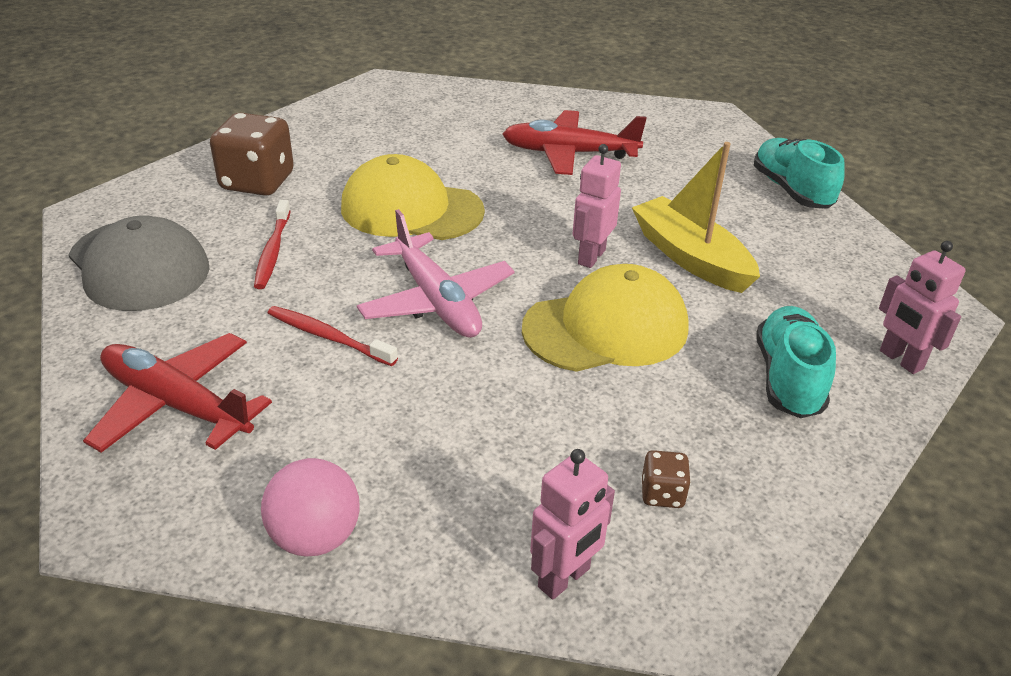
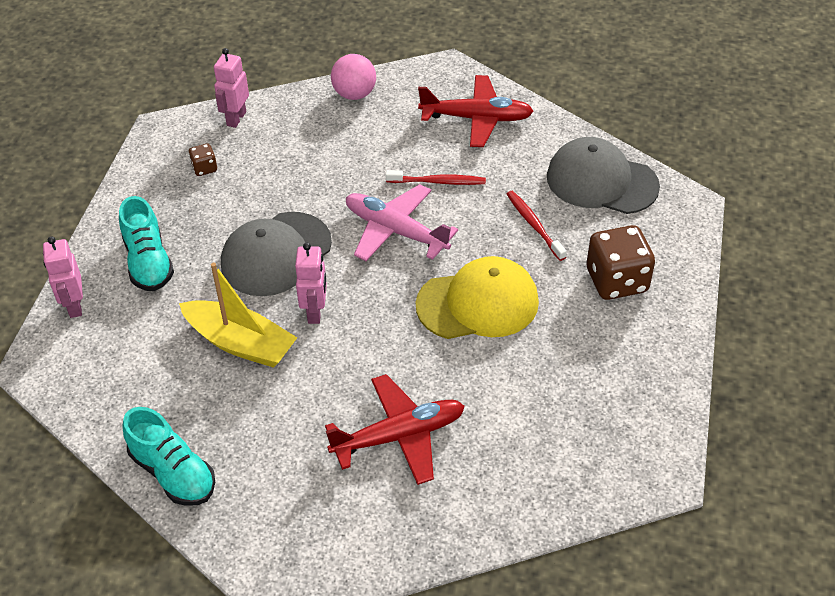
camera: 155 degrees right, 10 degrees up
(606, 328) = (276, 254): yellow cap -> grey cap
(900, 360) = (74, 306): pink robot -> pink robot turned 135 degrees counterclockwise

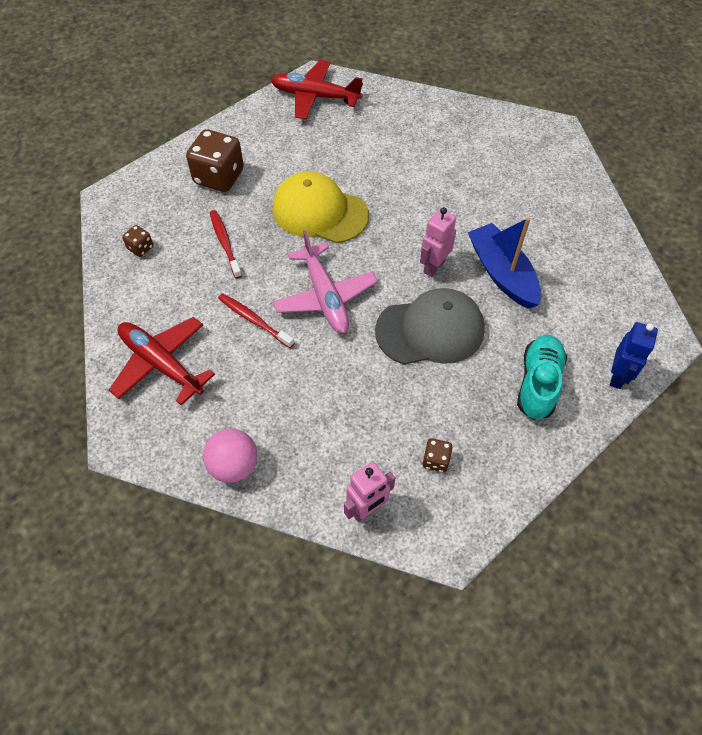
camera: 145 degrees left, 10 degrees up
(74, 306) = (618, 376): pink robot -> blue robot
(173, 473) = (593, 214): turquoise shoe -> none
(240, 343) = (502, 273): yellow boat -> blue boat
(399, 436) = (439, 164): red plane -> red plane (315, 96)
(534, 225) = (225, 243): red toothbrush -> red toothbrush turned 150 degrees clockwise
(601, 181) = (140, 248): grey cap -> brown dice

